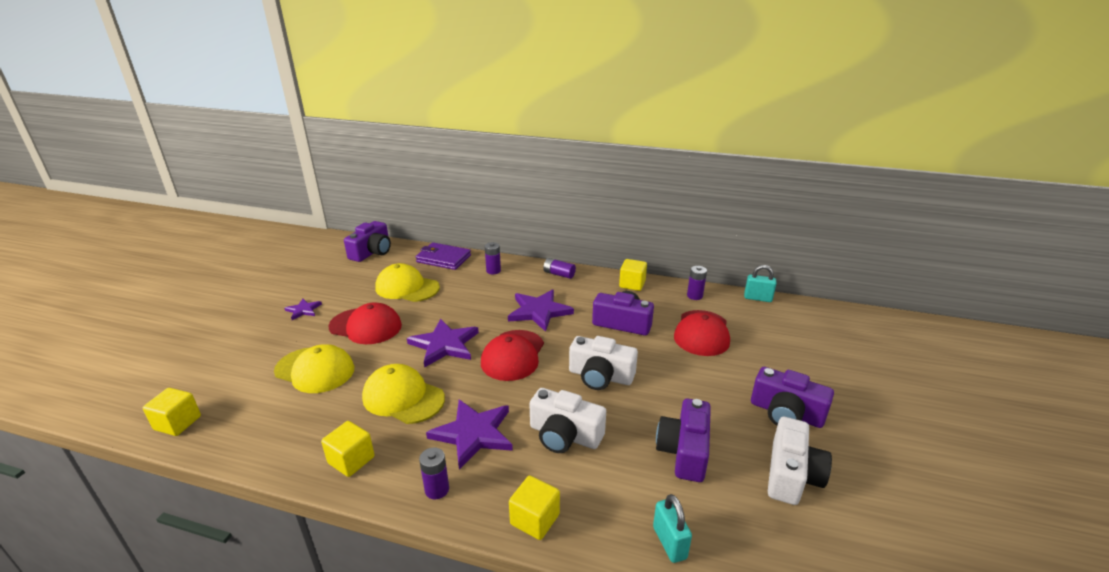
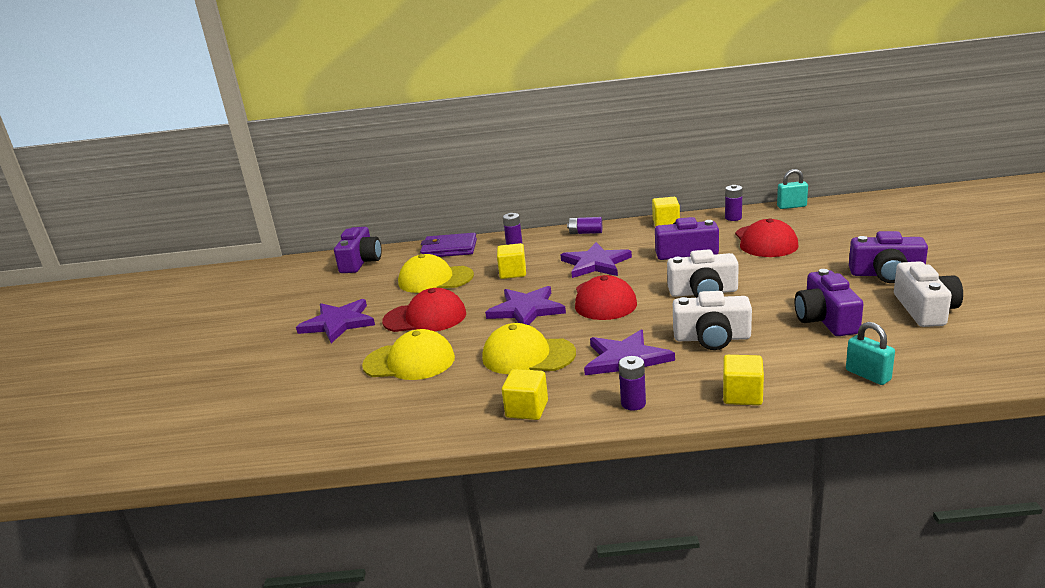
camera: 15 degrees left, 5 degrees down
(178, 423) = (304, 437): yellow cube -> yellow cube (513, 273)
(303, 310) = (338, 323): purple star -> purple star, size x1.89

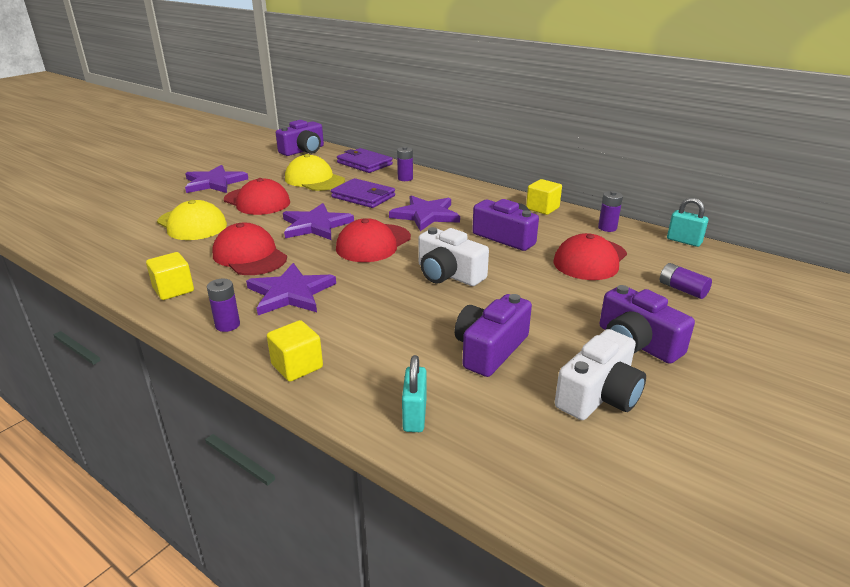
camera: 35 degrees right, 5 degrees up
(513, 273) = (363, 196): yellow cube -> purple wallet
(528, 355) = (249, 256): yellow cap -> red cap
(585, 233) = (469, 190): purple battery -> purple battery (682, 289)
(712, 338) = (375, 311): white camera -> none

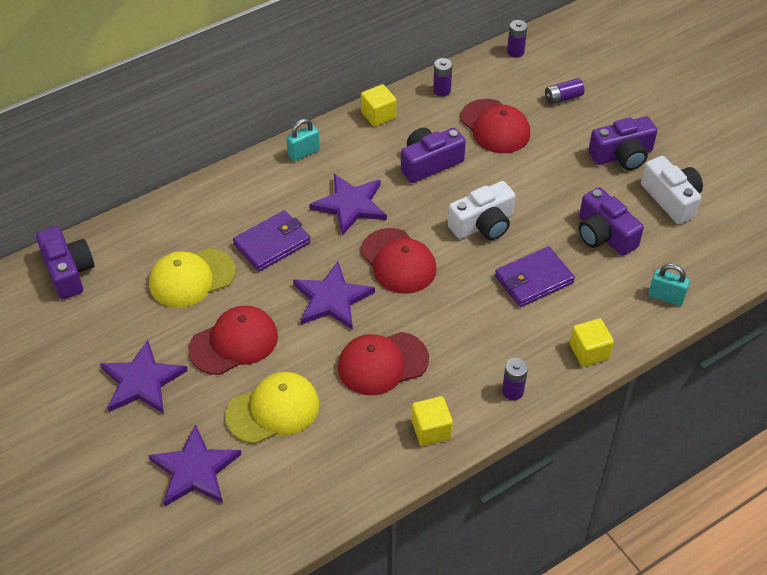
camera: 70 degrees left, 20 degrees up
(291, 293) = (473, 340): purple star -> purple star (195, 470)
(364, 163) = (162, 219): purple wallet -> purple wallet (533, 280)
(405, 178) = (237, 195): purple battery -> purple battery (515, 52)
(684, 241) = (488, 57): turquoise padlock -> turquoise padlock (303, 153)

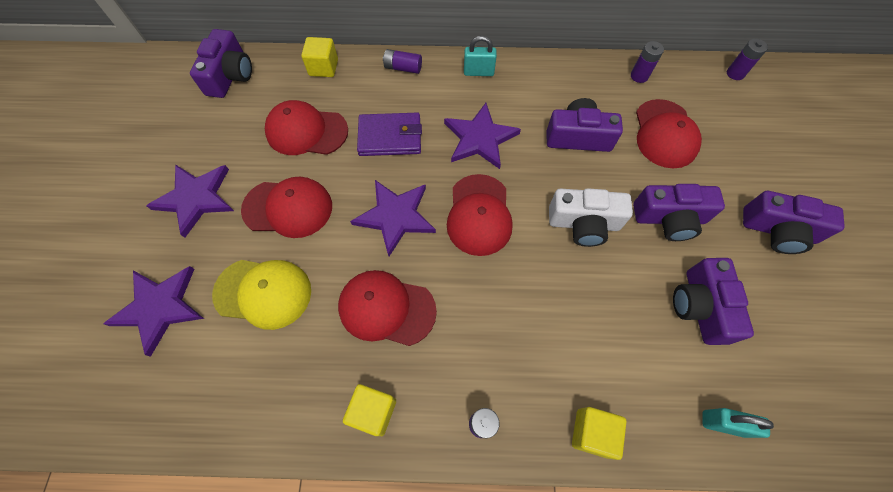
camera: 35 degrees right, 15 degrees up
(191, 278) = (306, 131): yellow cap -> red cap
(378, 115) = (566, 71): yellow cube -> yellow cube (323, 67)
(533, 280) = (591, 312): purple wallet -> none
(542, 187) = (669, 219): none -> purple camera
(563, 98) = (753, 139): purple battery -> purple battery (403, 68)
(666, 297) = (723, 423): turquoise padlock -> turquoise padlock turned 45 degrees counterclockwise
(671, 199) = (803, 310): white camera -> none

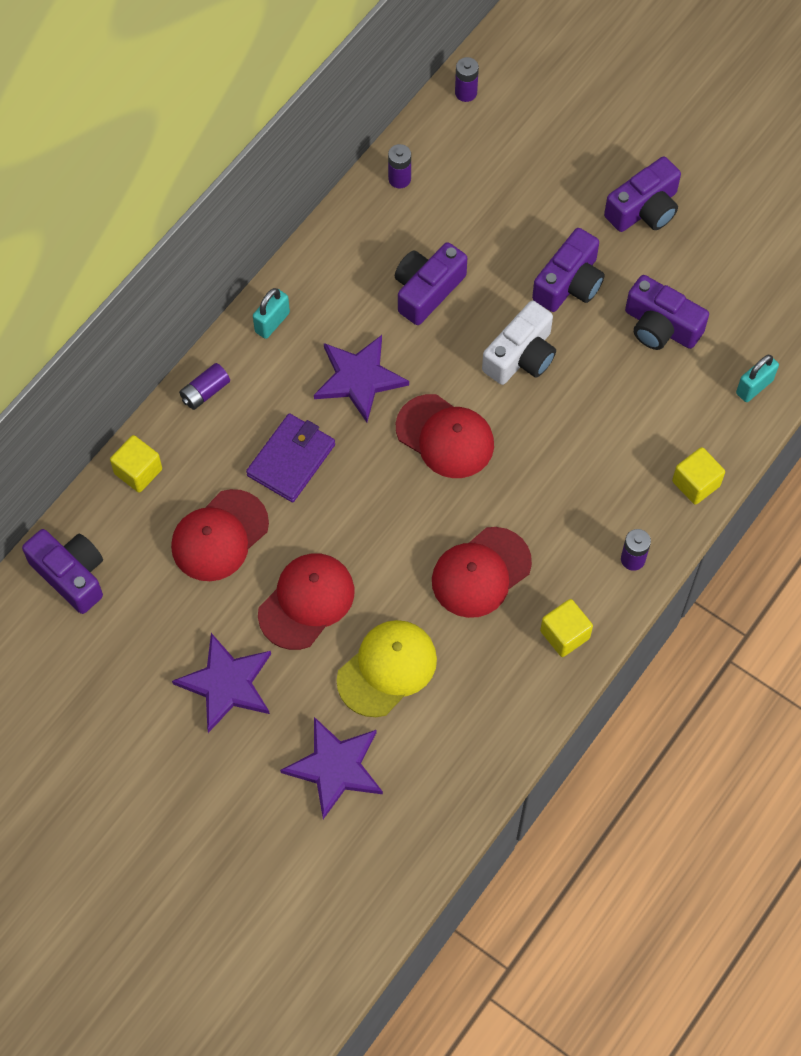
camera: 55 degrees left, 0 degrees up
(395, 216) = (391, 510): purple star -> none
(665, 134) = (483, 213): red cap -> none

